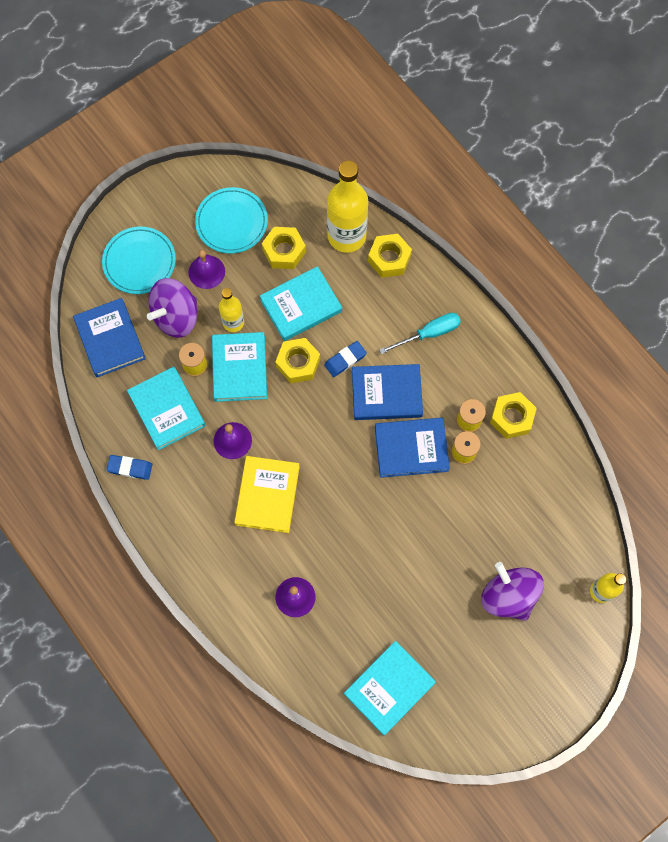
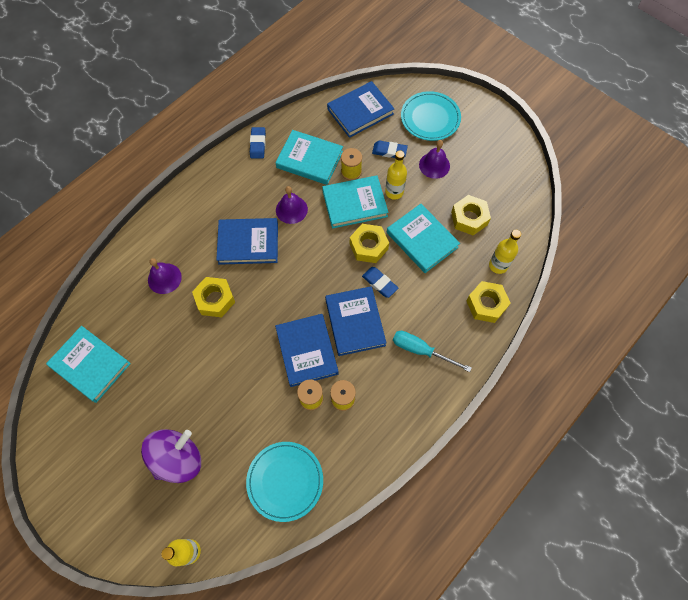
camera: 80 degrees right, 5 degrees down
(167, 409) = (309, 159): turquoise book -> turquoise book turned 60 degrees clockwise
(176, 317) = (389, 151): purple spinning top -> blue eraser
(231, 222) = (484, 175): turquoise plate -> turquoise plate (285, 481)
(267, 495) = (248, 243): yellow book -> blue book
(346, 236) = (498, 265): yellow bottle -> yellow bottle, size x0.55
(429, 334) = (421, 350): turquoise screwdriver -> turquoise screwdriver turned 150 degrees clockwise
(511, 417) = (352, 439): yellow nut -> yellow nut (215, 299)

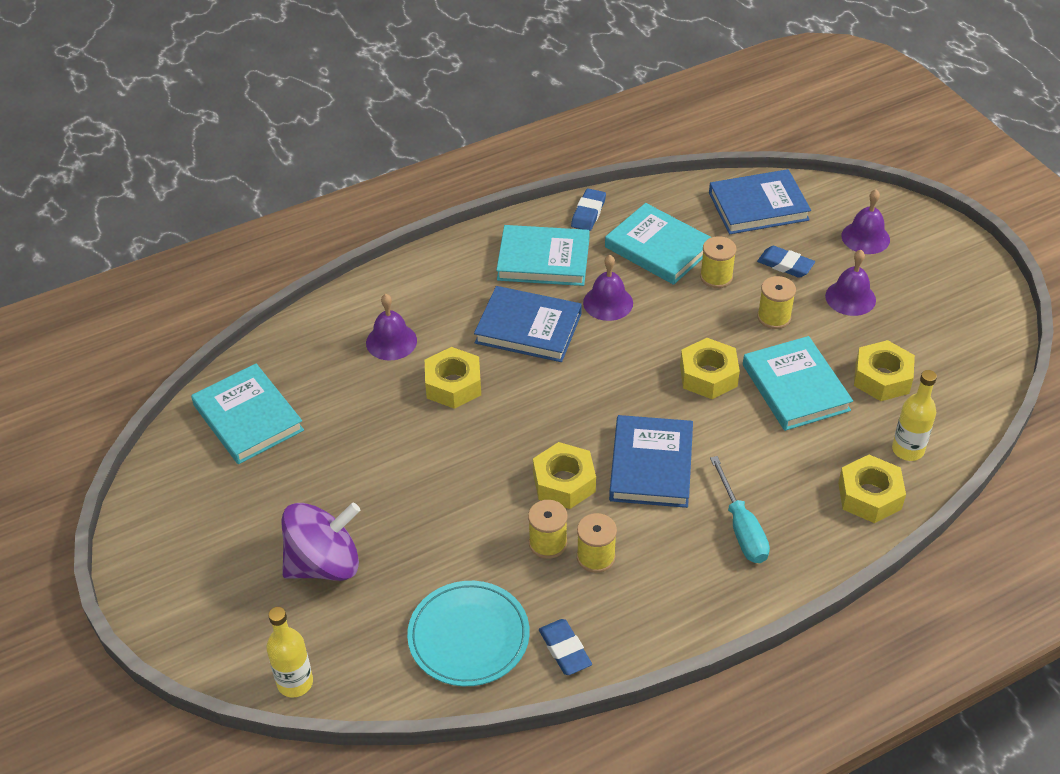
camera: 20 degrees right, 20 degrees down
(307, 351) = (564, 482): blue book -> yellow nut
(354, 204) = (706, 317): turquoise book -> turquoise book (543, 260)
(379, 283) = (708, 426): blue eraser -> blue eraser (565, 650)
(394, 192) = (774, 317): yellow bottle -> yellow spool
(421, 350) = (741, 528): turquoise screwdriver -> turquoise screwdriver turned 150 degrees counterclockwise
(430, 118) = (865, 237): turquoise plate -> purple bell

